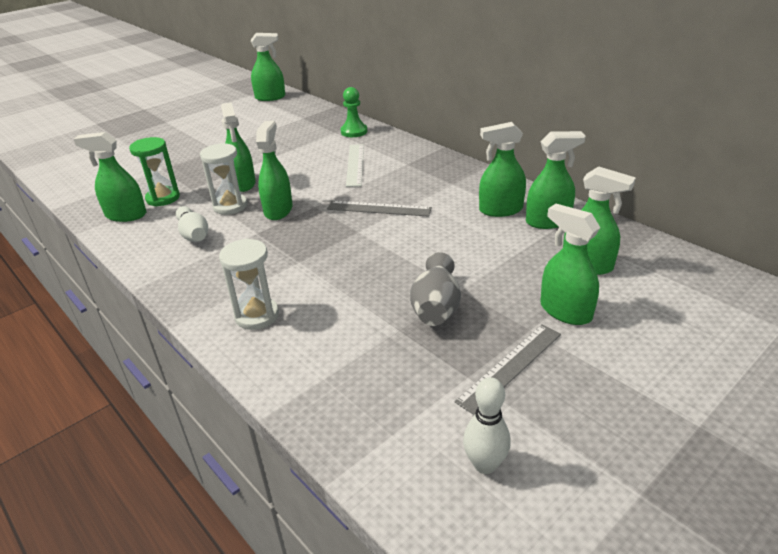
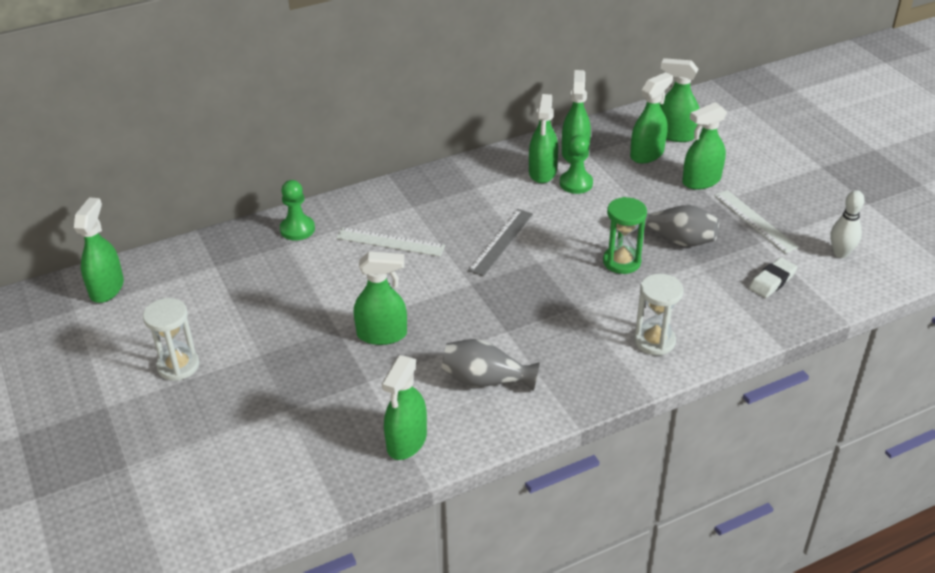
camera: 75 degrees left, 5 degrees up
(163, 198) = (379, 407): green hourglass -> green hourglass (621, 262)
(193, 234) = (485, 380): white bowling pin -> grey vase
(230, 206) = (435, 348): white hourglass -> white hourglass (178, 366)
(278, 210) = (465, 311): green spray bottle -> green spray bottle (675, 135)
(389, 395) = (772, 281): none -> white eraser
(495, 230) = (576, 183): none -> green pawn
(510, 367) = (755, 221): grey ruler -> white ruler

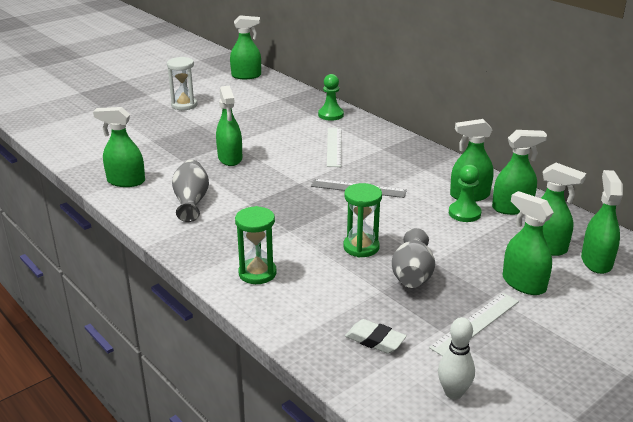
camera: 75 degrees right, 10 degrees down
(654, 341) = (257, 273): white hourglass -> green hourglass

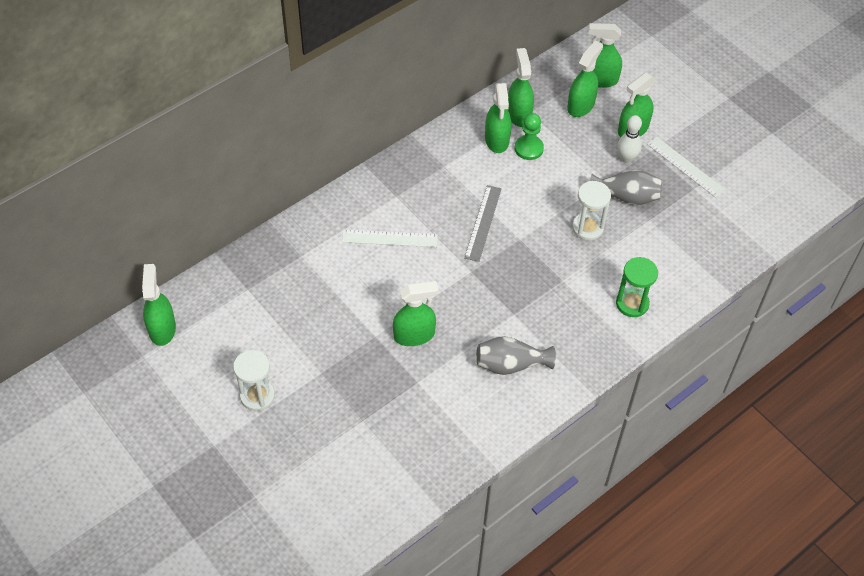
camera: 90 degrees left, 25 degrees up
(126, 181) = (466, 432): green spray bottle -> none
(330, 115) = (304, 238): green pawn -> none
(361, 247) = (587, 228): green hourglass -> white hourglass
(375, 340) = (710, 228): white eraser -> none
(453, 393) = (759, 190): white bowling pin -> white bowling pin (626, 158)

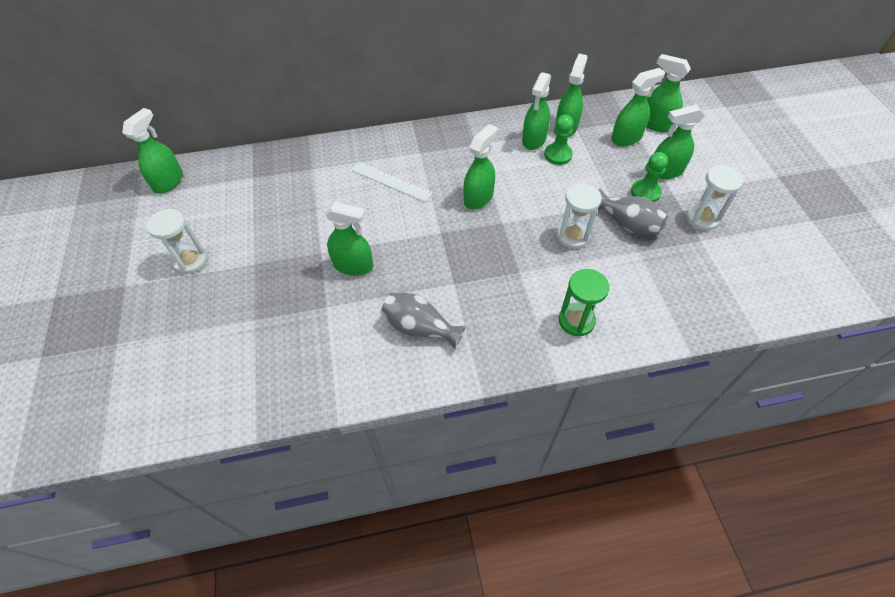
camera: 30 degrees right, 0 degrees up
(483, 223) = (478, 198): grey ruler -> green spray bottle
(626, 158) = (645, 192): white bowling pin -> green pawn
(685, 166) = (702, 218): white ruler -> white hourglass

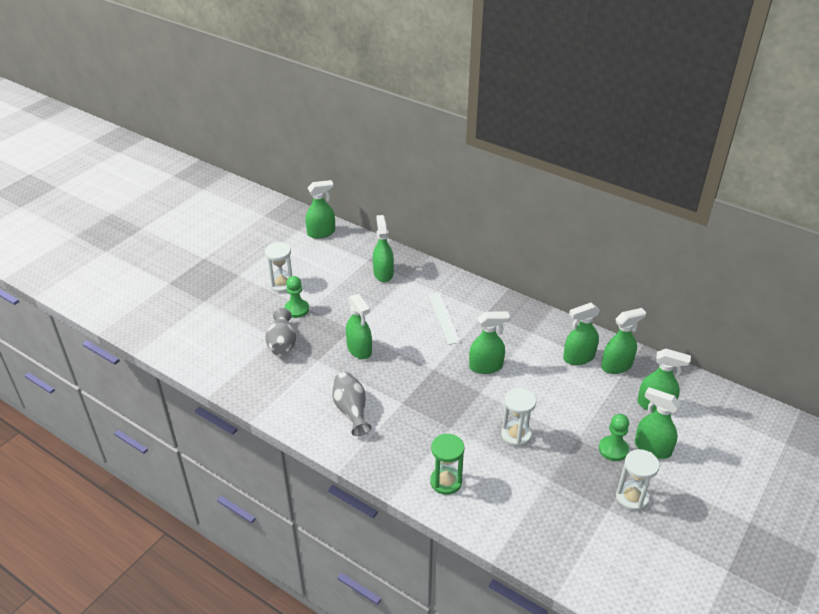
camera: 45 degrees right, 15 degrees down
(558, 155) = (582, 379): green pawn -> green pawn (296, 309)
(627, 224) = (567, 457): grey vase -> grey vase (282, 343)
(656, 124) = (697, 413): green spray bottle -> green spray bottle (383, 273)

